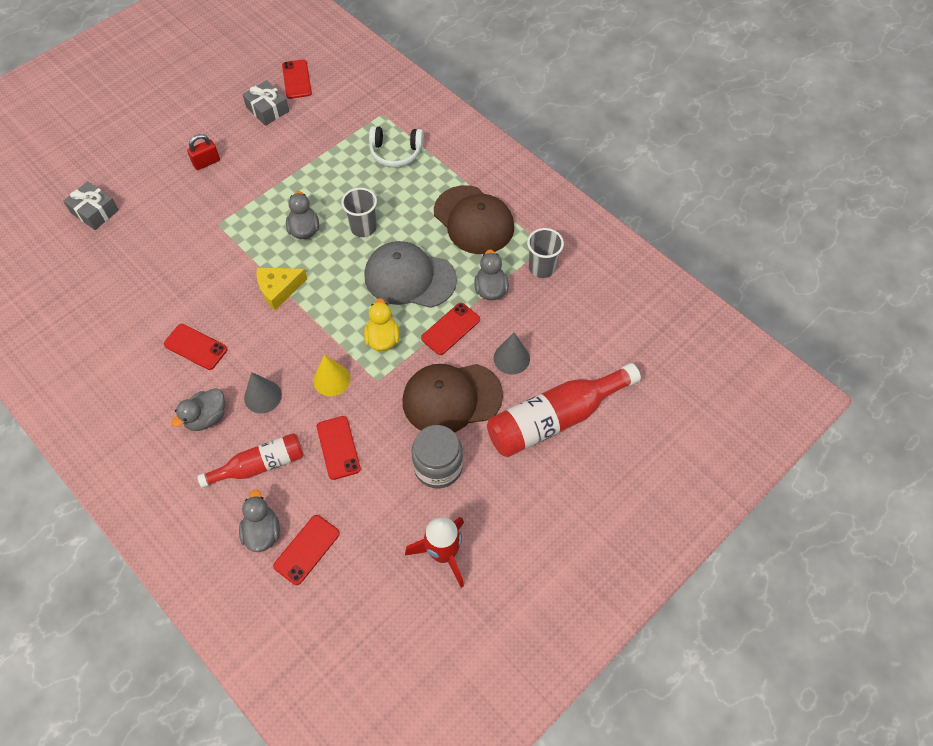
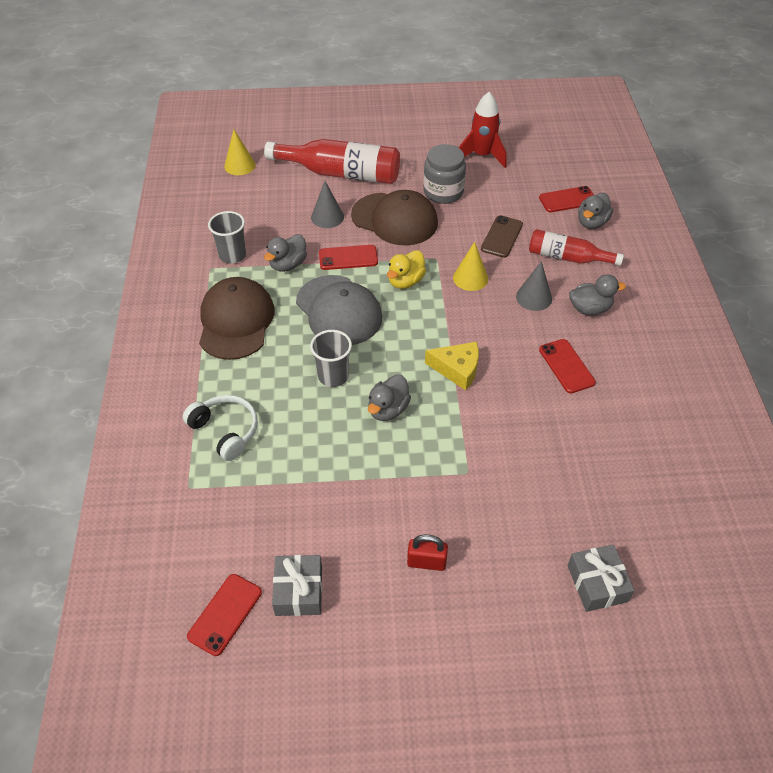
camera: 140 degrees left, 10 degrees down
(338, 447) = (502, 237): red phone -> brown phone
(653, 360) = (239, 165): none -> yellow cone

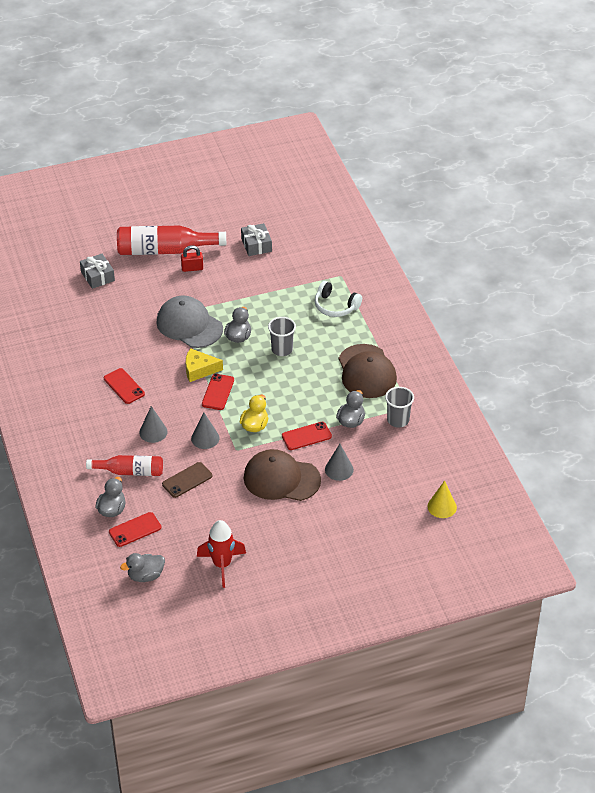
camera: 165 degrees right, 5 degrees down
(225, 614) = (290, 230): red phone -> red phone (218, 392)
(339, 310) = (296, 393): grey cap -> grey cap (189, 325)
(341, 173) = (346, 516): red bottle -> red bottle (165, 250)
(443, 192) = (248, 515): grey jar -> none
(470, 278) = (205, 438): yellow cone -> grey cone
(502, 237) = (187, 480): brown phone -> brown phone turned 45 degrees clockwise
(590, 309) = (109, 431): grey duck -> grey duck (145, 575)

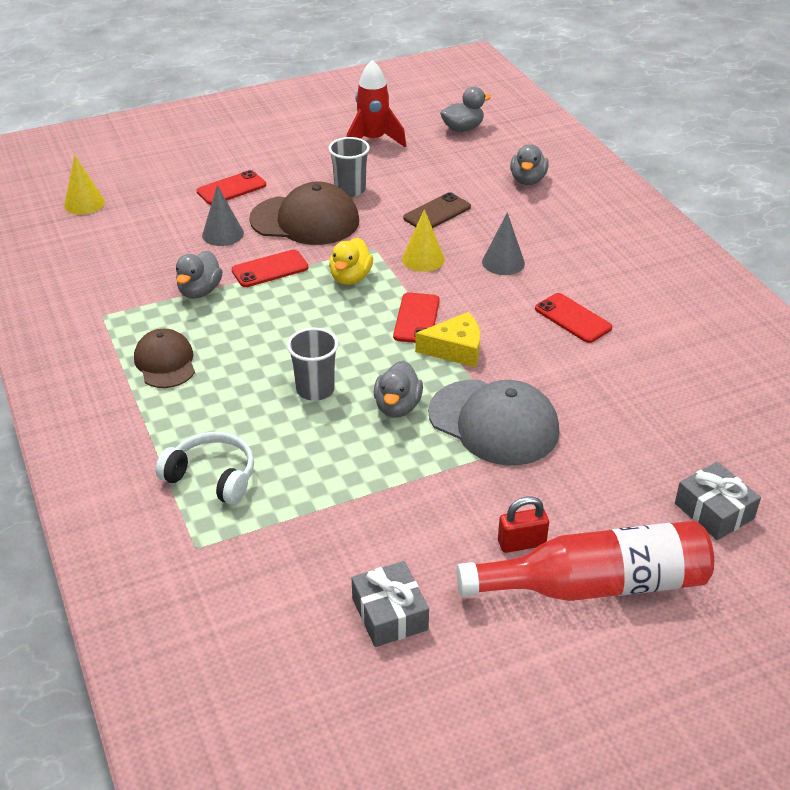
camera: 175 degrees right, 5 degrees down
(130, 471) = (519, 217): red bottle -> none
(135, 529) = (490, 164): red phone -> red phone (231, 188)
(205, 438) = (423, 259): grey cone -> yellow cone
(366, 371) = (165, 362): brown cap -> brown cap, size x0.62
(398, 420) = (124, 296): grey cup -> grey cup (350, 190)

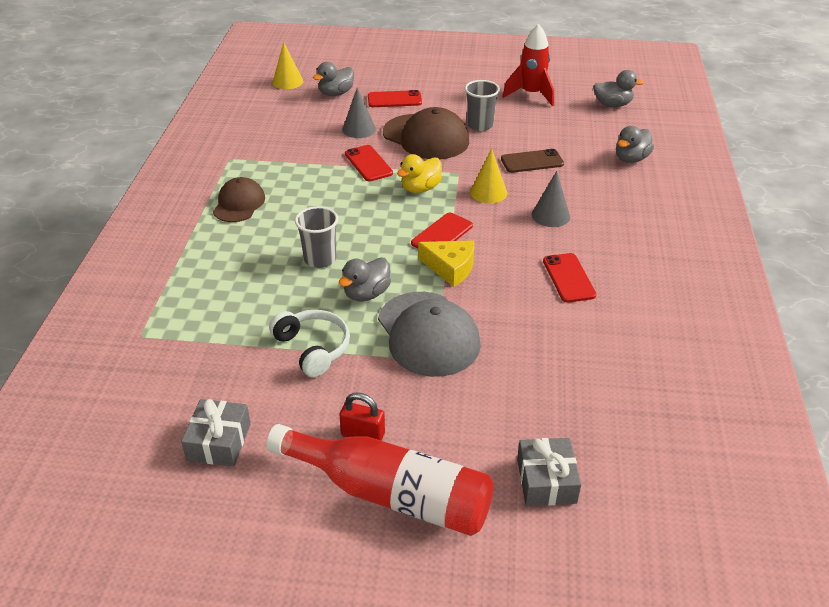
camera: 30 degrees right, 0 degrees up
(200, 291) = (306, 163): grey duck -> grey duck (336, 93)
(212, 477) = (195, 292): white headphones -> white headphones (313, 348)
(270, 269) = (368, 163): red phone -> red phone turned 60 degrees clockwise

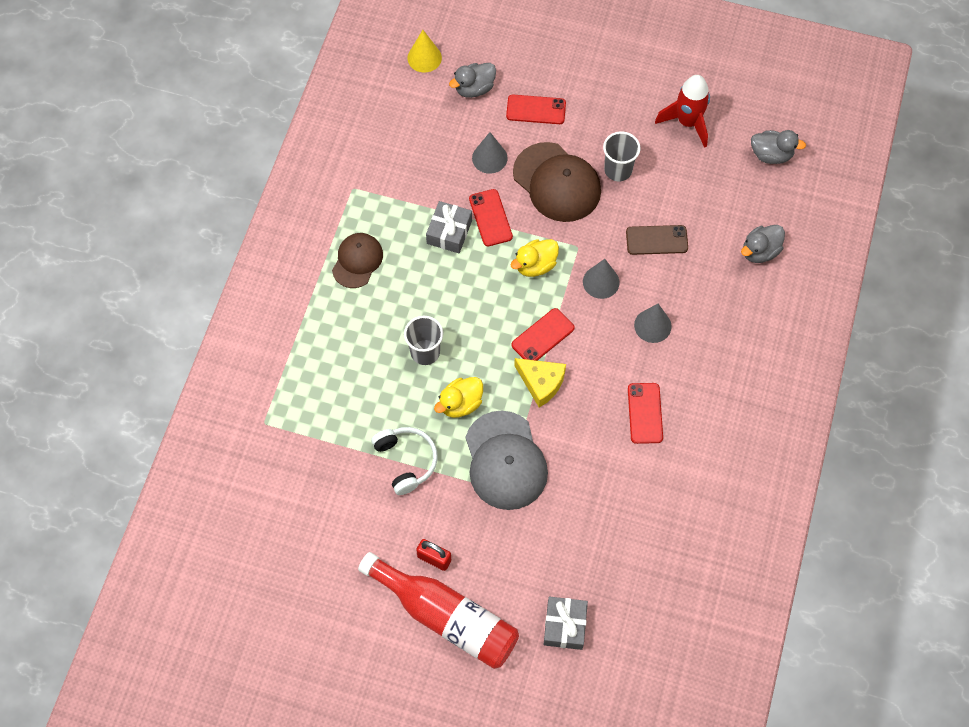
camera: 10 degrees right, 25 degrees up
(219, 442) = (323, 546): grey gift -> grey gift (449, 232)
(366, 294) = (460, 404): grey duck -> yellow duck
(488, 192) = (601, 282): yellow cone -> grey cone

